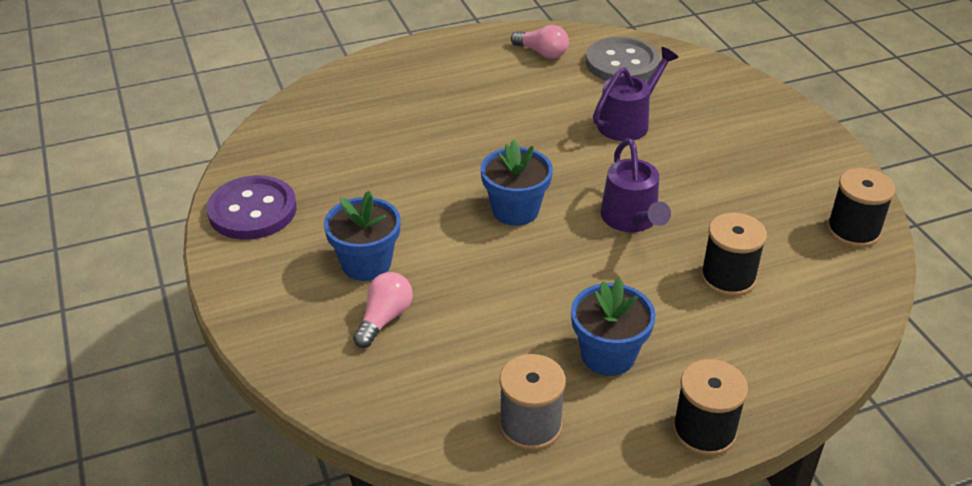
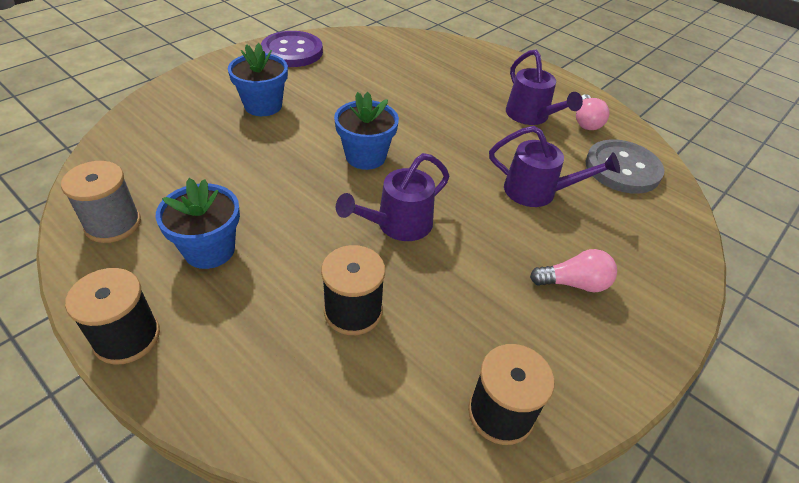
camera: 60 degrees right, 5 degrees up
(384, 319) = (208, 127): pink light bulb -> pink light bulb (574, 283)
(513, 81) = (531, 116): none -> purple watering can

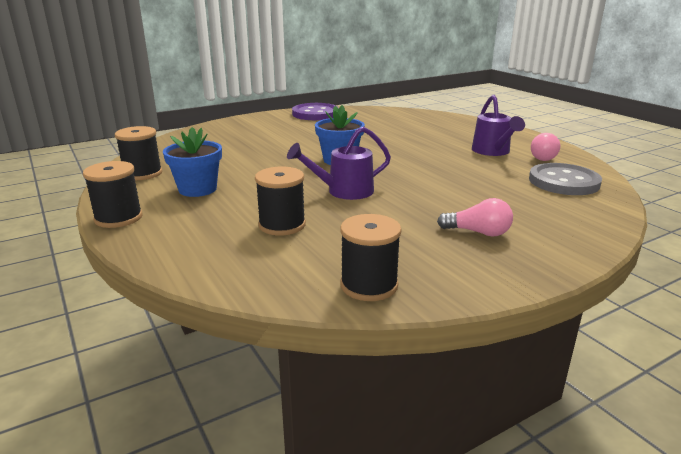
camera: 20 degrees right, 20 degrees down
(113, 224) = (142, 173): grey spool -> black spool
(263, 106) = (278, 134): blue flower pot -> none
(538, 192) = (475, 186): purple watering can -> none

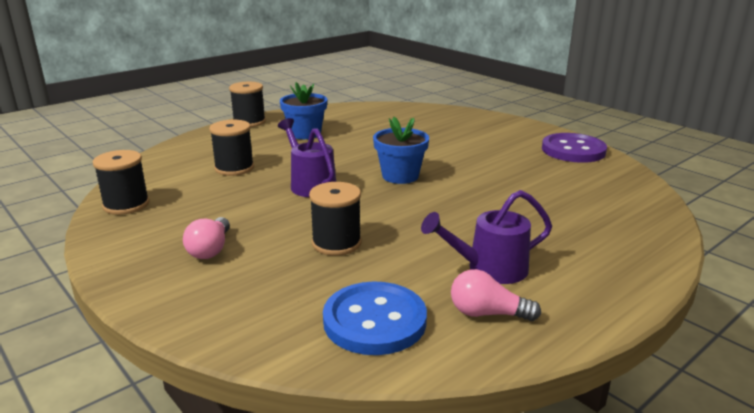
camera: 80 degrees right, 0 degrees up
(142, 173) = (335, 113): black spool -> black spool (336, 243)
(563, 182) = (374, 321): grey button -> blue button

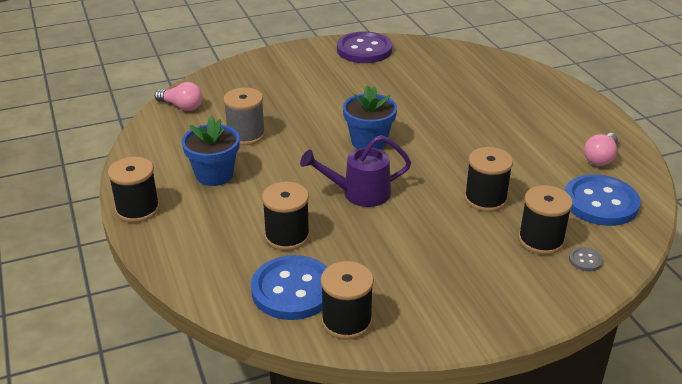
camera: 70 degrees left, 10 degrees up
(165, 180) = (293, 290): none -> blue button
(210, 249) = (472, 268): pink light bulb -> pink light bulb (182, 106)
(242, 317) = (585, 260): none -> grey button
(272, 284) = (541, 240): none -> black spool
(369, 133) = (246, 135): none -> grey spool
(489, 269) = (546, 142): purple watering can -> none

